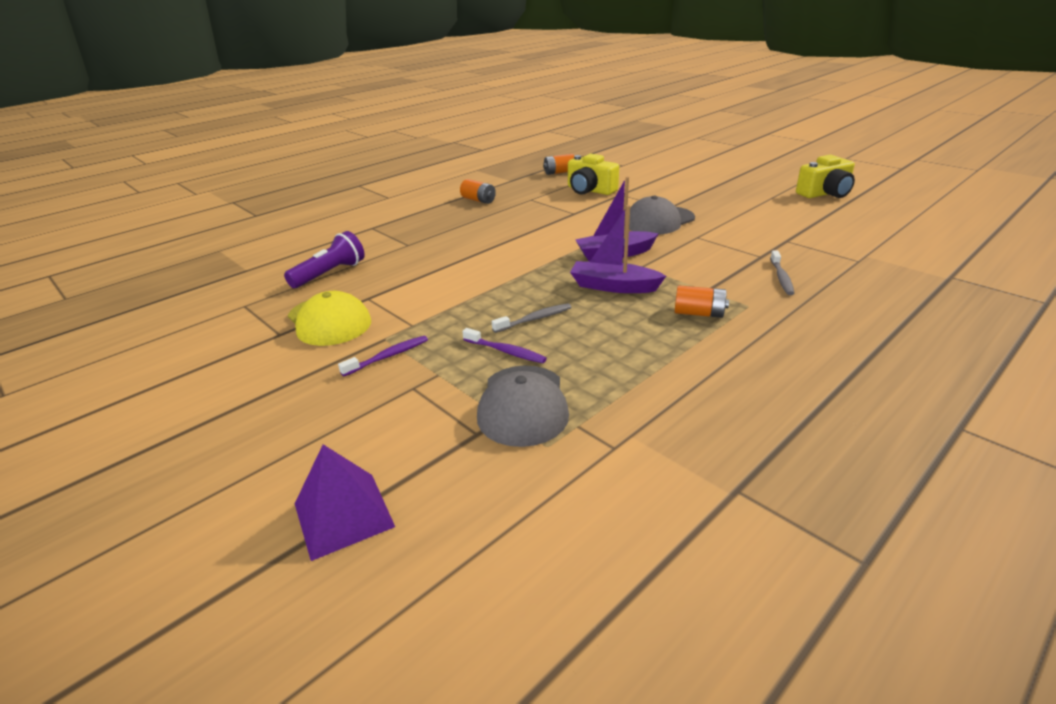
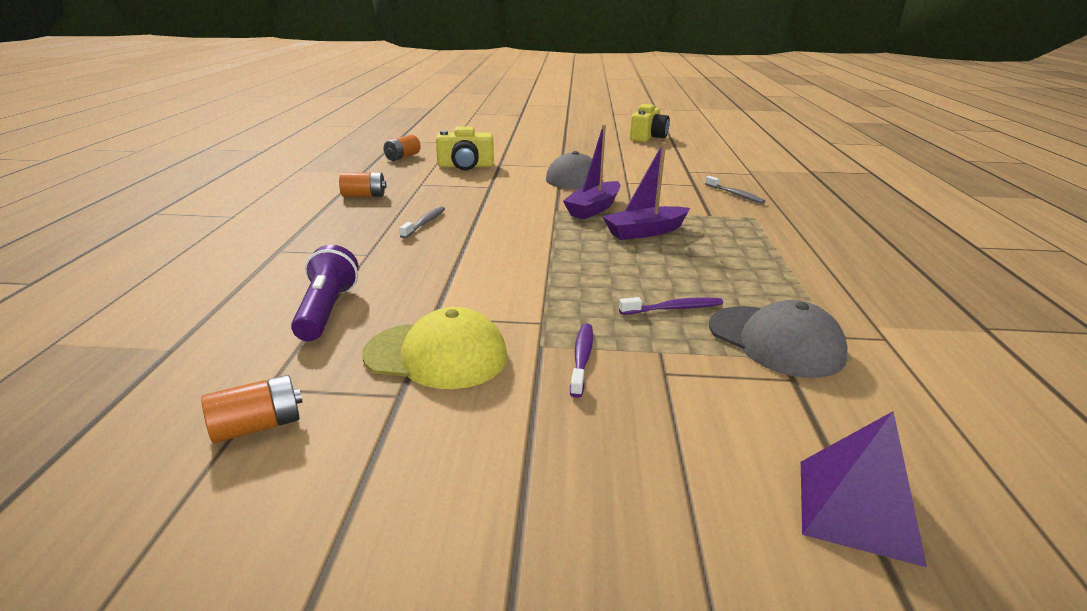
camera: 45 degrees left, 5 degrees down
(534, 319) = (640, 276): grey toothbrush -> grey toothbrush (424, 223)
(699, 313) = (739, 231): orange battery -> orange battery (257, 426)

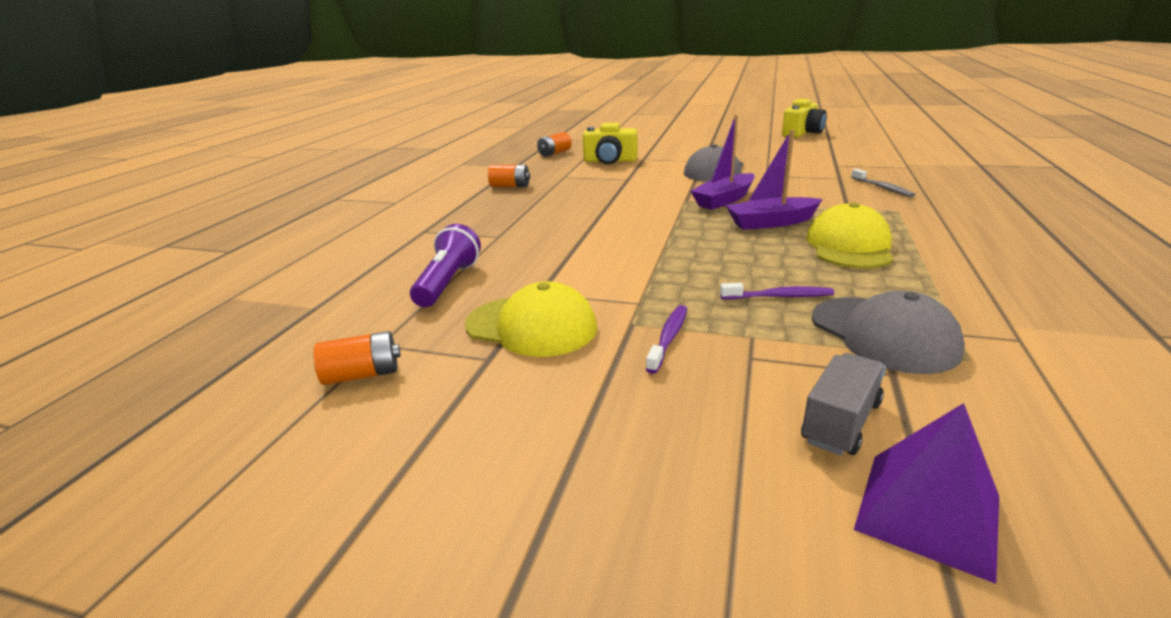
camera: 15 degrees right, 0 degrees up
(424, 223) = (556, 210): grey toothbrush -> none
(722, 254) = (849, 246): none -> yellow cap
(762, 431) = (840, 422): none -> grey truck

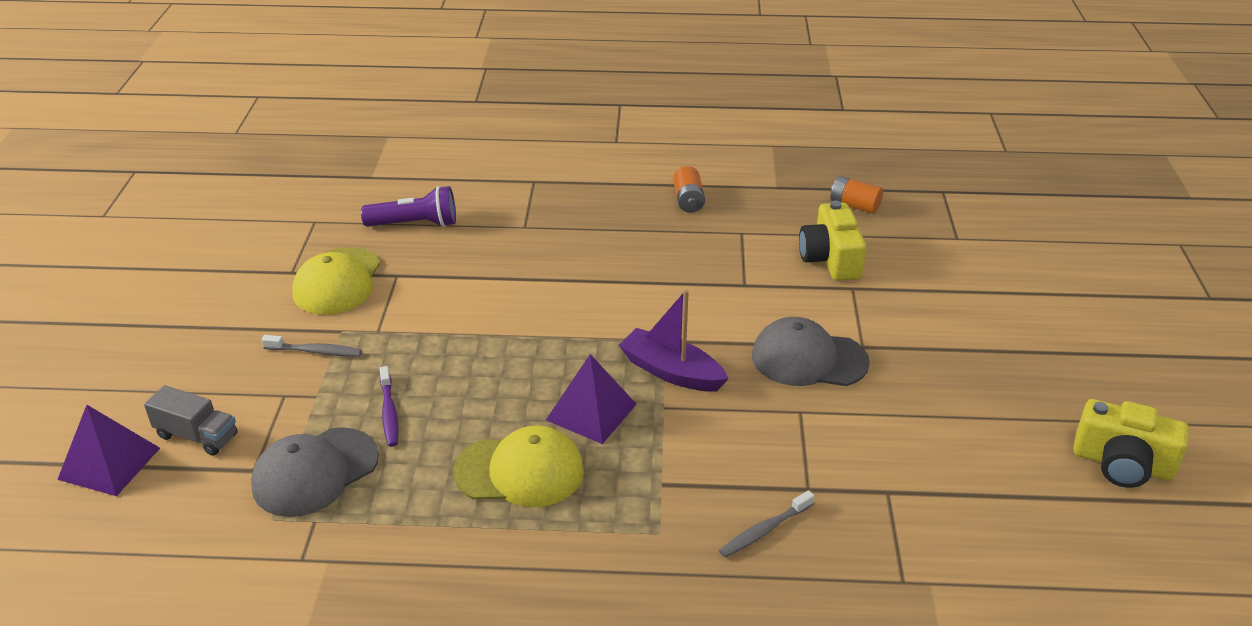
camera: 75 degrees right, 10 degrees up
(362, 375) = (275, 226): orange battery -> none
(668, 338) = (315, 351): purple toothbrush -> grey toothbrush
(771, 222) = (591, 412): purple boat -> purple pyramid

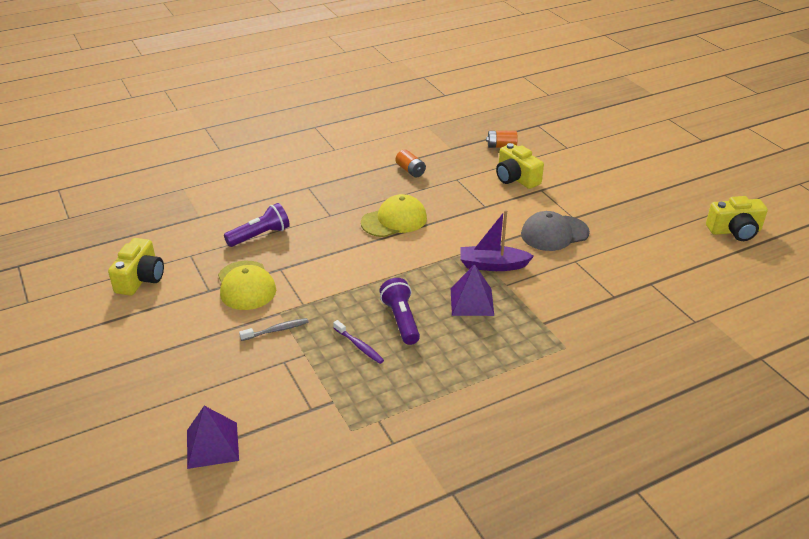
camera: 30 degrees left, 0 degrees up
(197, 436) = (253, 406): grey truck -> none
(236, 230) = (140, 279): none -> yellow camera
(315, 472) = (350, 395): grey cap -> none
(474, 399) = (401, 320): none -> purple flashlight
(520, 471) = (465, 347): yellow cap -> yellow cap (394, 220)
(764, 530) = (614, 325): grey toothbrush -> none

